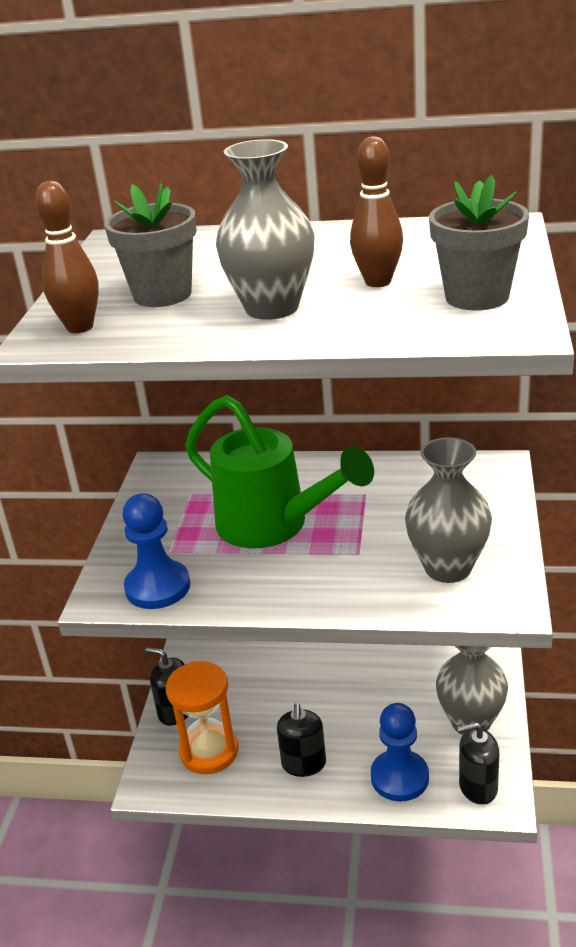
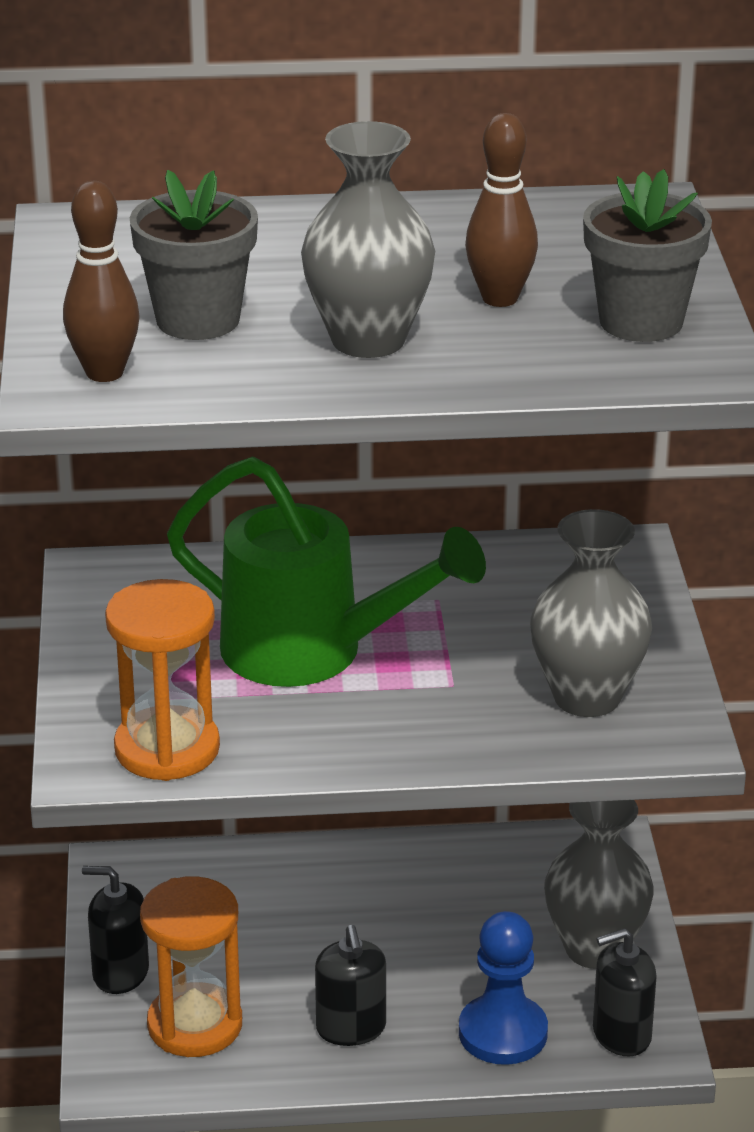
camera: 15 degrees left, 0 degrees up
(158, 587) = (167, 749): blue pawn -> orange hourglass

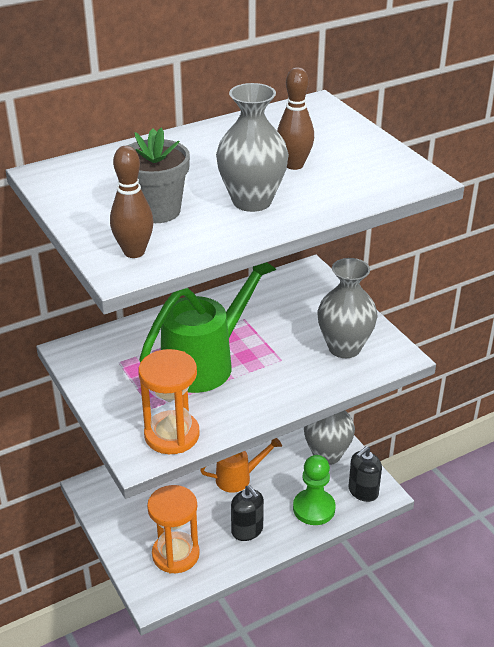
camera: 25 degrees left, 5 degrees up
(120, 973) = (125, 540): black soap dispenser -> none
(312, 652) = (205, 362): green watering can -> green watering can turned 45 degrees counterclockwise
(394, 936) = (238, 478): none -> orange watering can
(503, 1033) = (314, 508): blue pawn -> green pawn
(641, 322) = (368, 161): grey flower pot -> none

